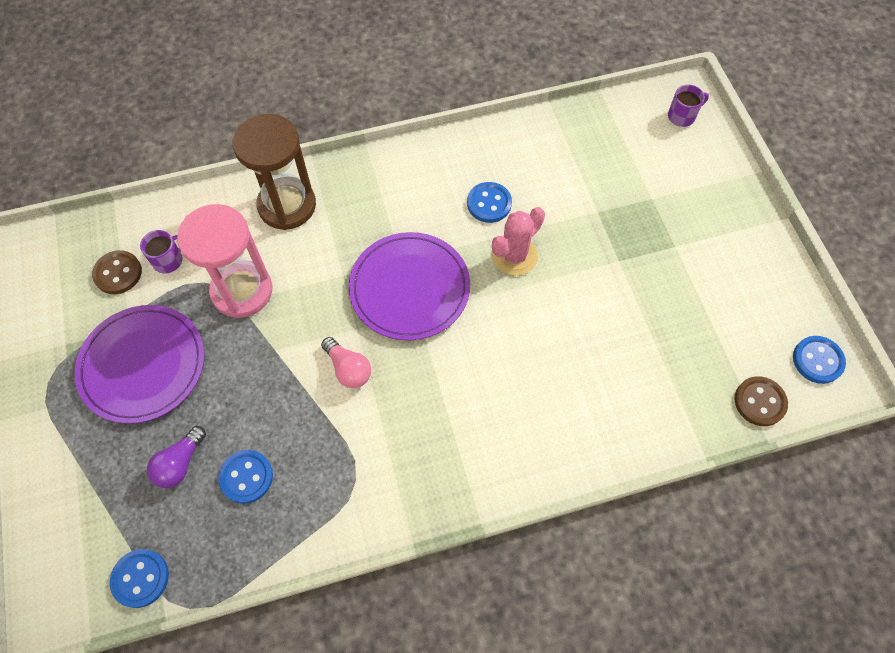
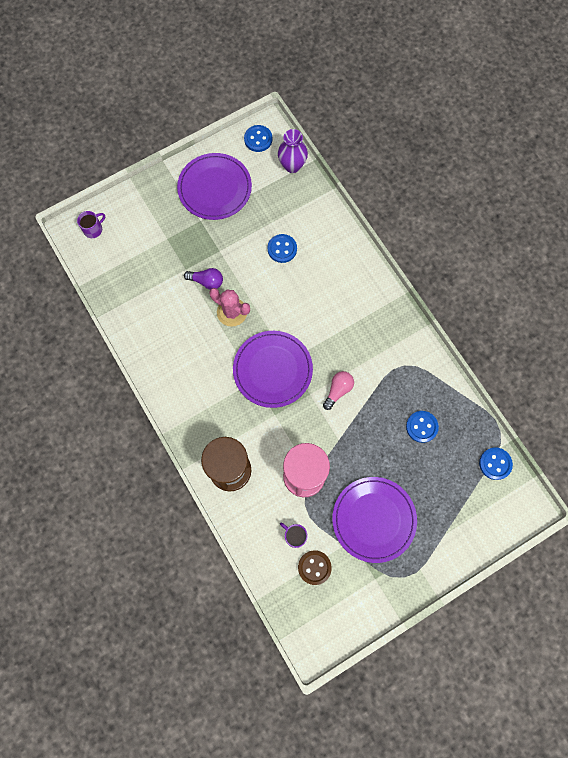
camera: 105 degrees left, 10 degrees up
(180, 463) = (426, 469): purple light bulb -> purple light bulb (206, 281)
(489, 203) = (195, 337): blue button -> blue button (282, 249)
(682, 116) = (93, 229): purple mug -> purple mug turned 90 degrees clockwise
(729, 277) = (215, 188): none -> purple plate
(759, 402) = (292, 165): brown button -> purple vase

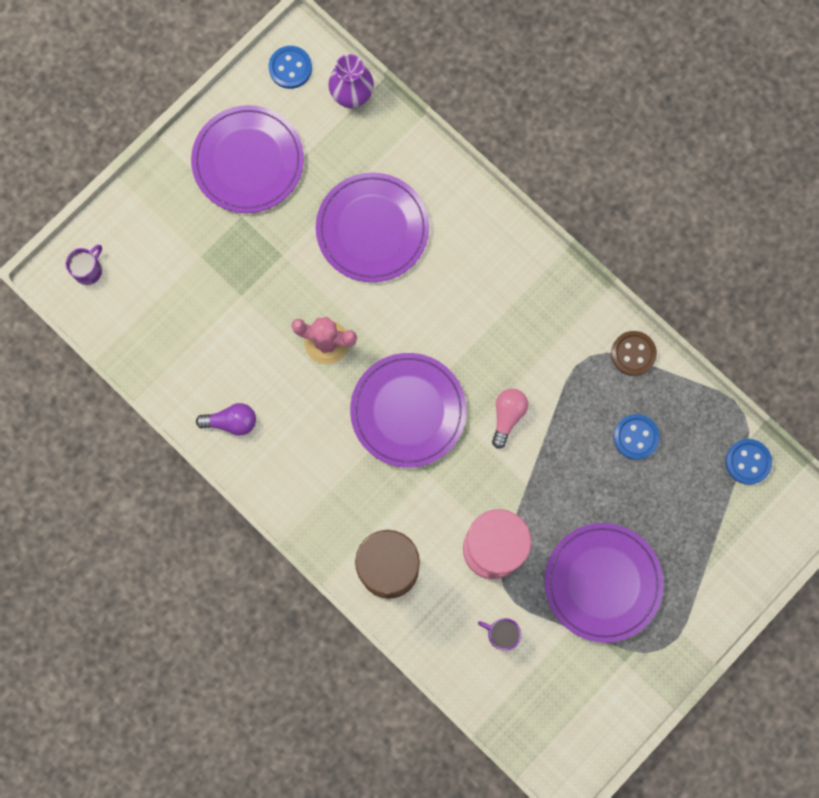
camera: 15 degrees left, 5 degrees up
(206, 281) = (277, 306): purple light bulb -> purple light bulb (231, 422)
(282, 249) = (372, 229): blue button -> purple plate
(314, 567) = (539, 668): brown button -> brown button (633, 353)

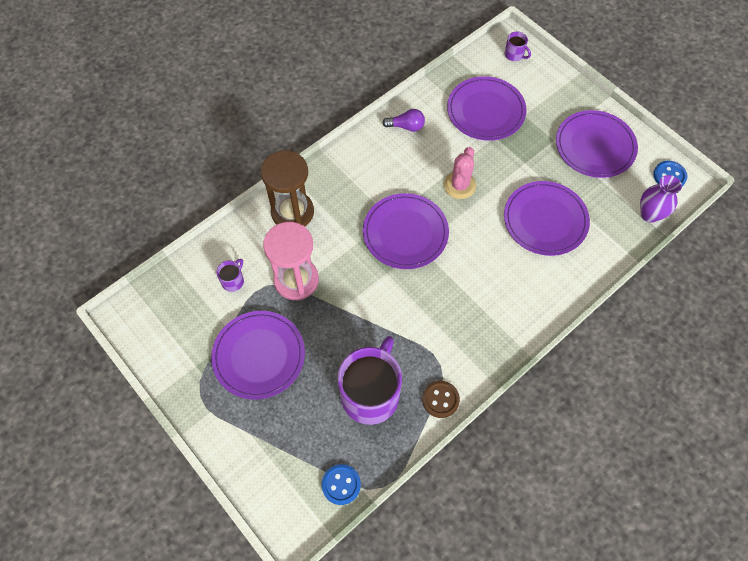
camera: 95 degrees right, 15 degrees down
(196, 310) = (486, 111): none -> purple plate
(231, 422) = (406, 126): purple light bulb -> purple light bulb turned 90 degrees counterclockwise
(507, 416) = (396, 299): pink light bulb -> none
(636, 437) = (371, 394): blue button -> purple mug

